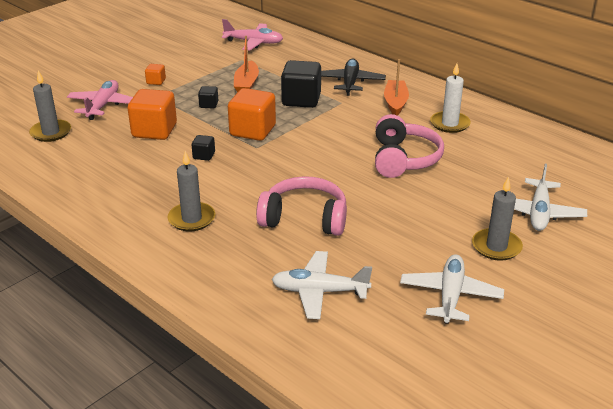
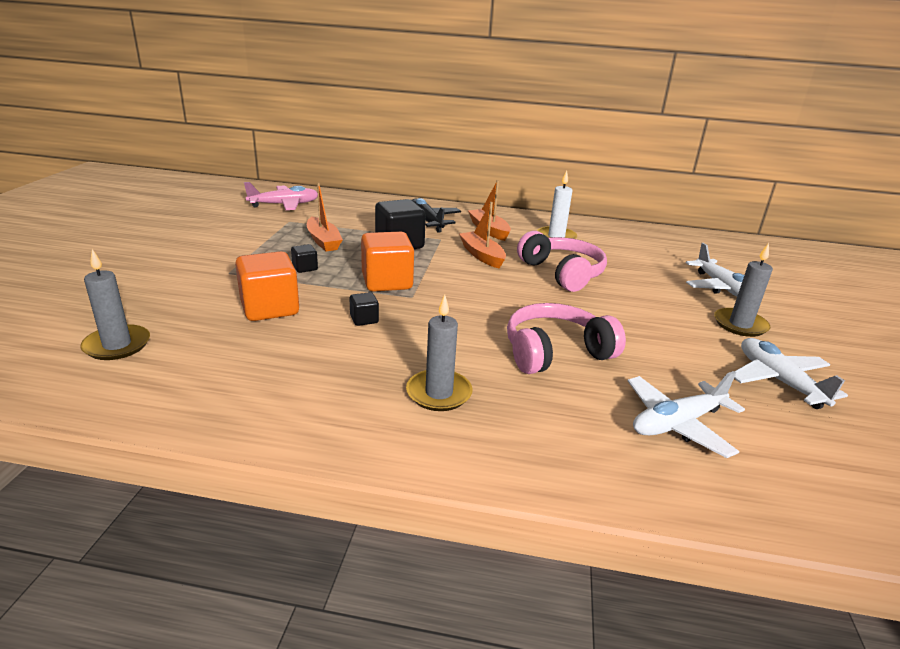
camera: 35 degrees left, 5 degrees down
(103, 106) = (166, 296): pink plane -> none
(156, 81) = (210, 258): orange cube -> none
(356, 126) = (482, 255): none -> orange boat

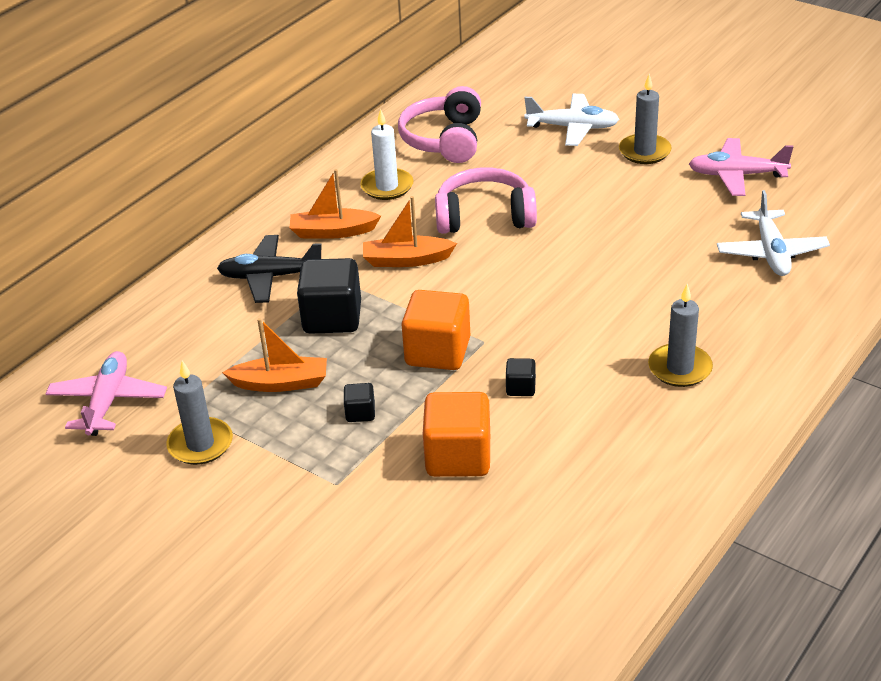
camera: 60 degrees left, 10 degrees up
(117, 345) = (490, 588): grey candle -> grey candle (200, 444)
(555, 352) = (643, 278): pink headphones -> pink headphones (444, 140)
(778, 381) = (737, 175): white plane -> pink plane

